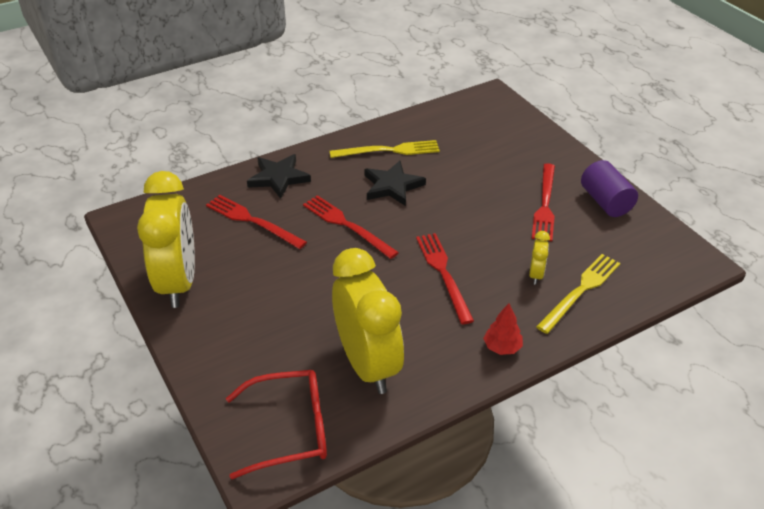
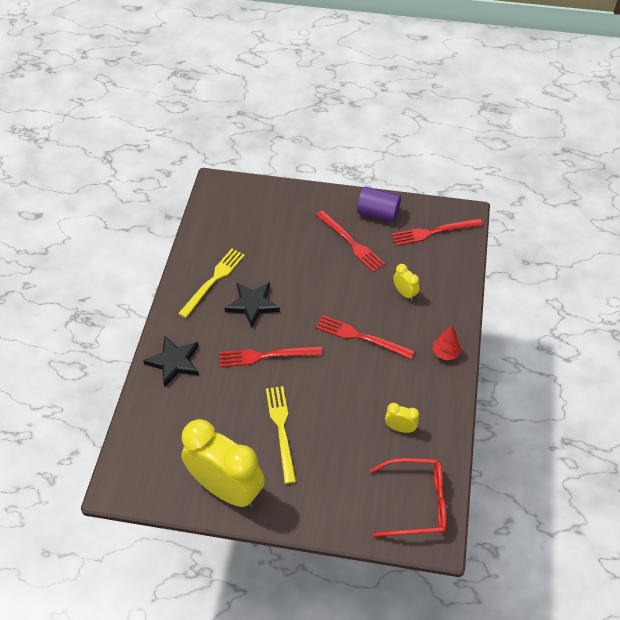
camera: 50 degrees left, 10 degrees up
(253, 221) = (206, 406): red fork -> red fork (434, 232)
(289, 429) = (416, 503): red glasses -> red glasses turned 60 degrees clockwise
(368, 364) = (400, 428): yellow clock -> yellow clock, size x0.41
(580, 291) = (437, 284): yellow fork -> yellow fork (281, 430)

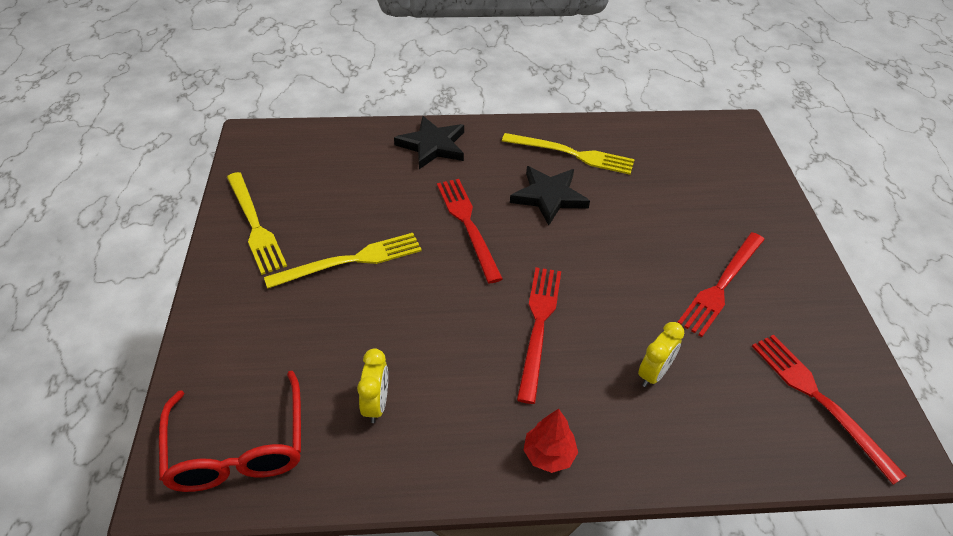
camera: 75 degrees right, 5 degrees down
(226, 489) = (254, 224): yellow clock -> yellow fork
(378, 213) = (807, 311): purple cylinder -> none

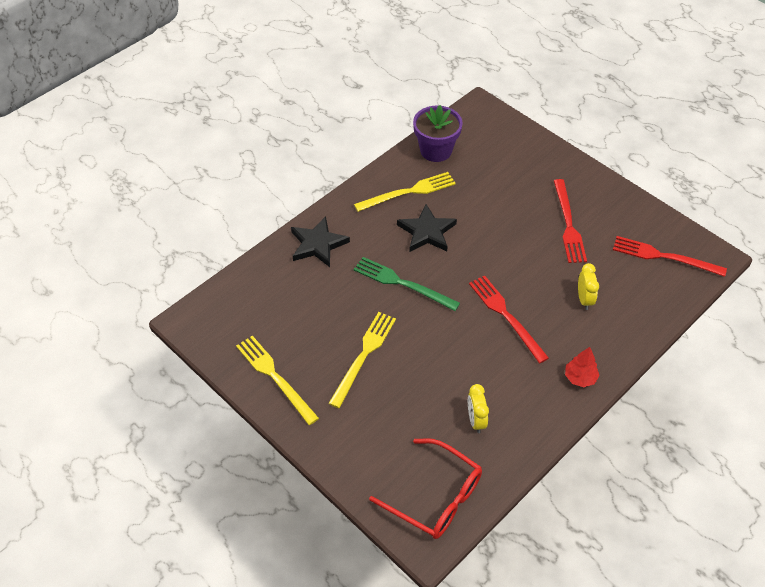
camera: 40 degrees left, 5 degrees up
(254, 224) = (275, 377): yellow fork -> yellow fork turned 150 degrees counterclockwise
(376, 404) = (476, 420): yellow clock -> yellow clock turned 150 degrees counterclockwise
(468, 225) = (403, 284): red fork -> green fork
(644, 136) = (436, 150): none -> purple flower pot

